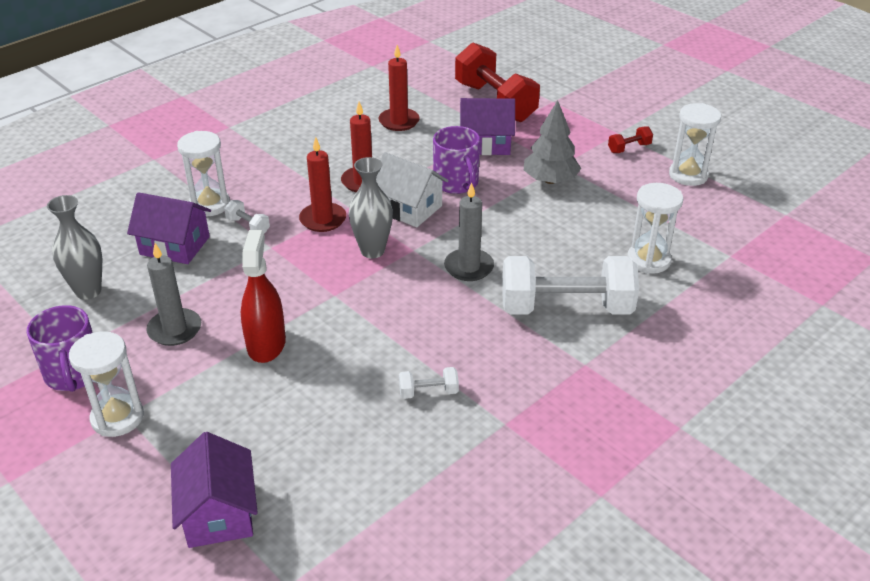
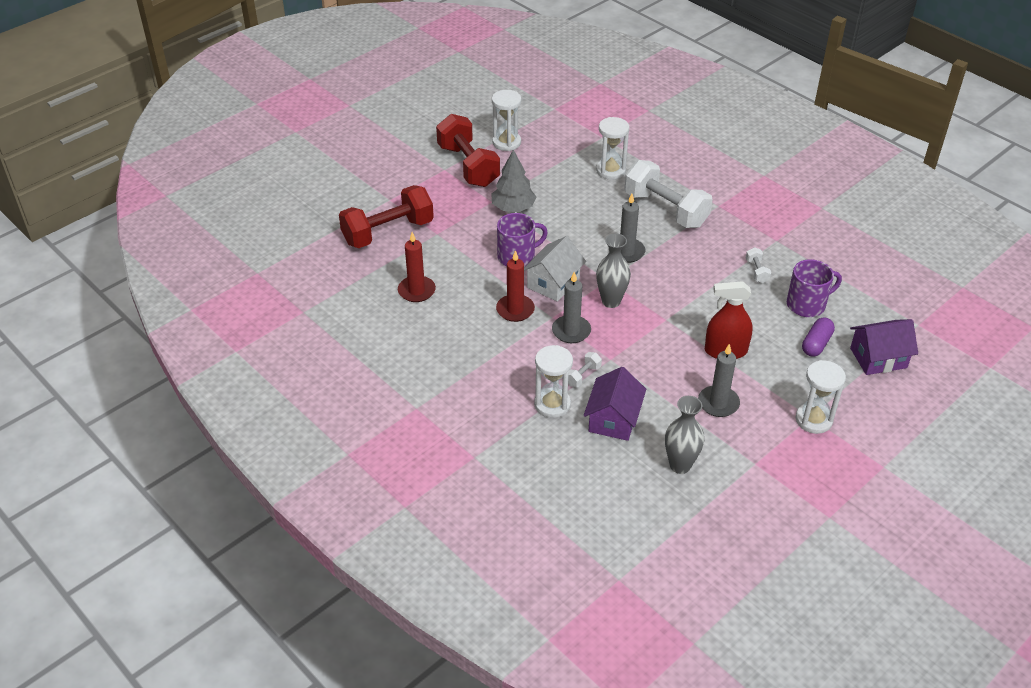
camera: 90 degrees left, 5 degrees up
(73, 374) = (777, 454): purple mug -> purple mug (807, 304)
(263, 441) = (816, 344): none -> purple capsule
(323, 219) = (571, 331): red candle -> grey candle
(486, 144) = (457, 239): purple house -> none
(566, 308) = (665, 210): white dumbbell -> white dumbbell turned 45 degrees counterclockwise
(629, 148) = (468, 166): red dumbbell -> red dumbbell, size x2.44

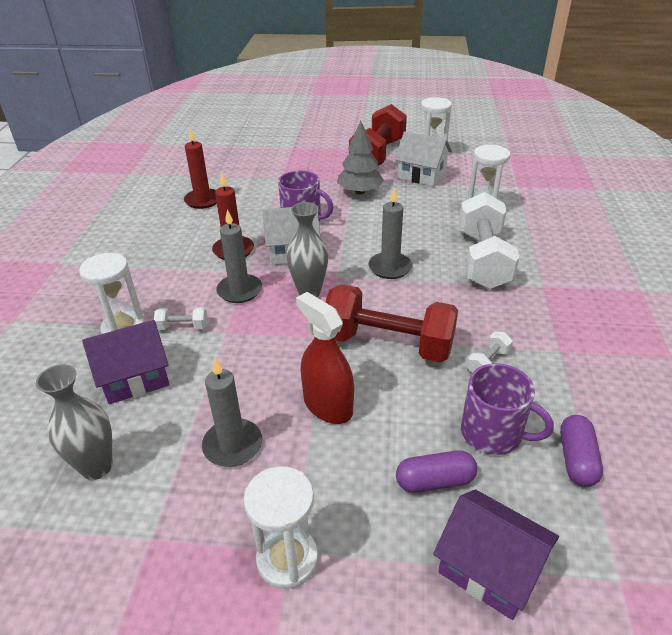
camera: 50 degrees right, 5 degrees down
(388, 232) = (255, 162): red dumbbell -> red dumbbell (388, 344)
(529, 166) = (421, 175): none -> white house
(849, 289) = (577, 459): none -> purple capsule

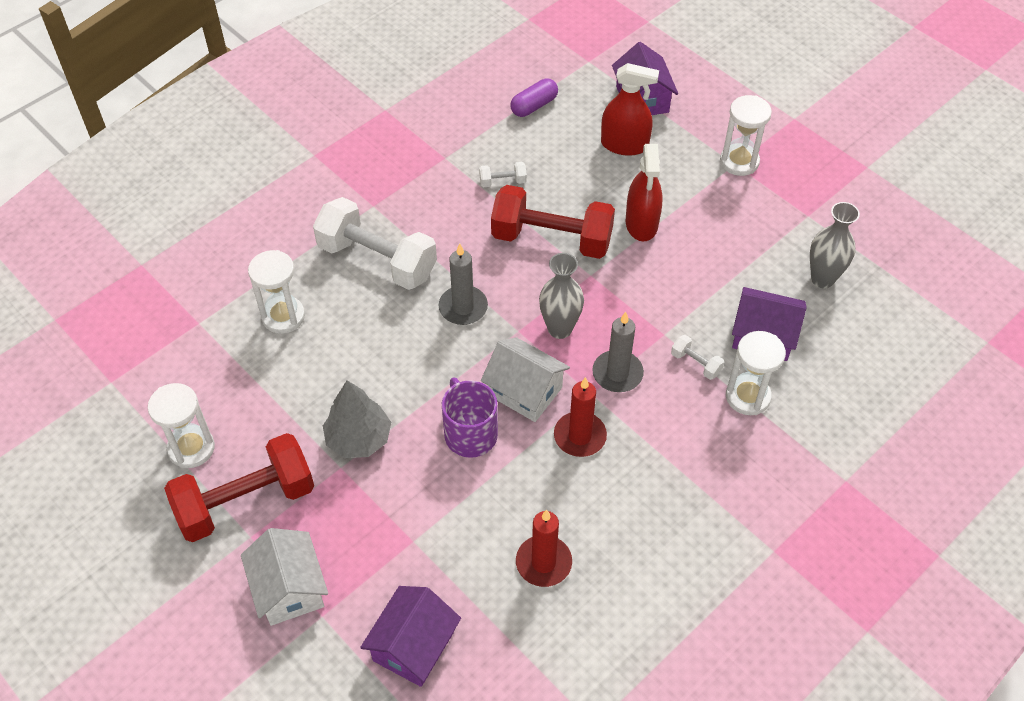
camera: 140 degrees left, 15 degrees up
(232, 445) = (725, 238): grey candle -> none
(240, 157) = (413, 646): none -> purple house
(388, 344) = (551, 239): red dumbbell -> red dumbbell turned 45 degrees counterclockwise
(421, 175) = (258, 417): white house -> white house (289, 588)
(435, 481) = (624, 145): purple capsule -> red spray bottle
(483, 260) = (377, 260): white dumbbell -> white dumbbell turned 75 degrees clockwise
(493, 433) = (560, 144): purple mug -> none

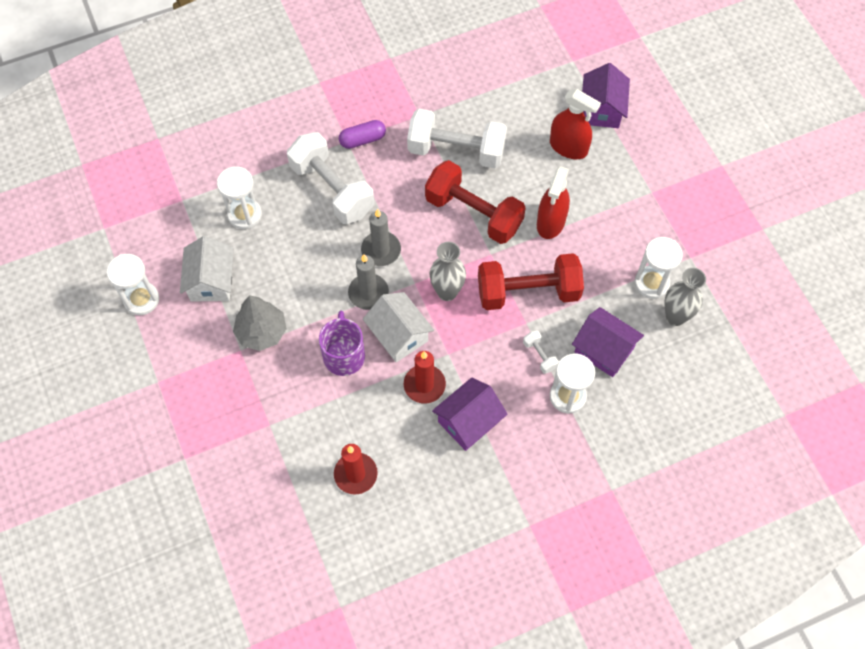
camera: 20 degrees right, 10 degrees up
(246, 502) = (164, 354): red dumbbell -> red dumbbell (528, 292)
(289, 588) = (170, 430): white house -> white house (211, 281)
(413, 646) = (238, 503): purple house -> purple house (468, 421)
(502, 182) = (456, 151): white dumbbell -> white dumbbell, size x2.44
(534, 106) = (510, 89): purple capsule -> purple capsule (362, 140)
(617, 373) = (475, 343): grey candle -> grey candle (368, 293)
(739, 161) = (656, 191): white hourglass -> white hourglass (651, 283)

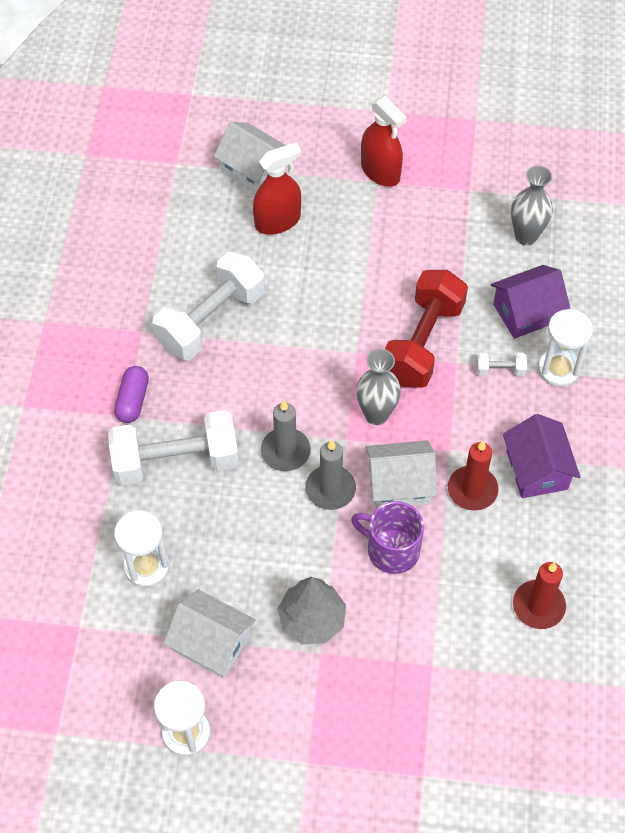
camera: 60 degrees left, 5 degrees down
(473, 213) = (298, 343): red dumbbell -> none
(551, 222) = (355, 282): red spray bottle -> red spray bottle (380, 171)
(602, 109) = (253, 170): purple house -> white house
(651, 283) = (478, 235): white hourglass -> none

